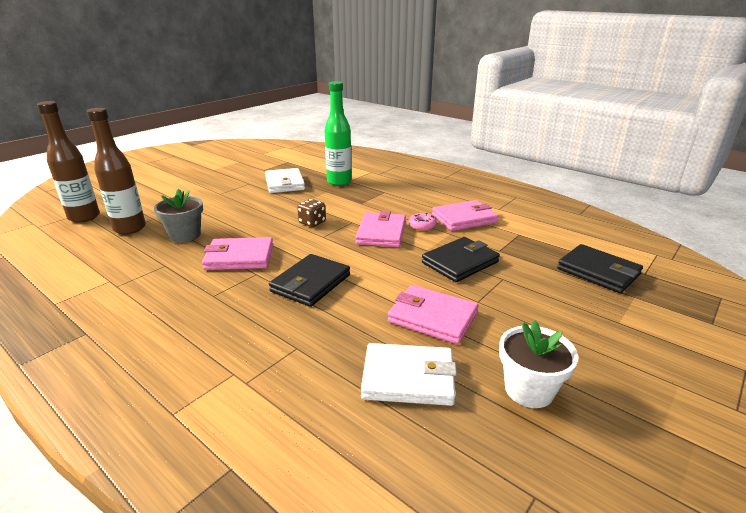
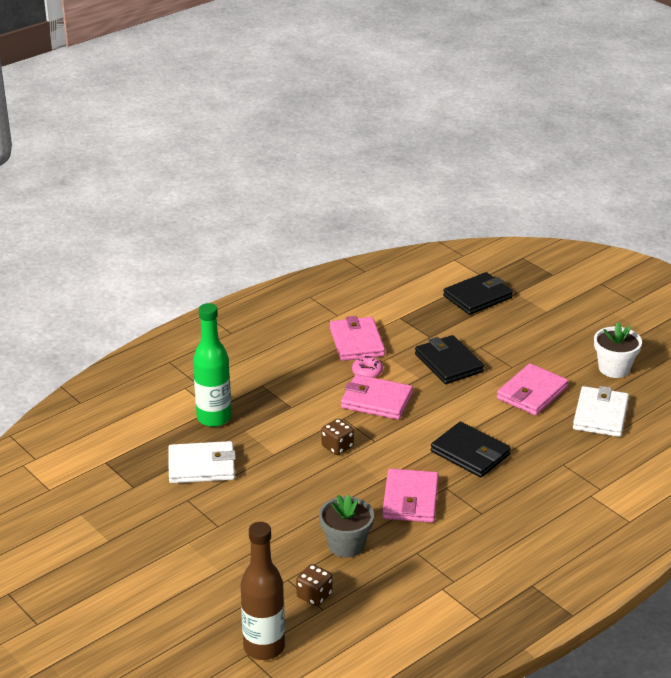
camera: 80 degrees left, 5 degrees up
(130, 228) = (314, 595): brown bottle -> brown dice

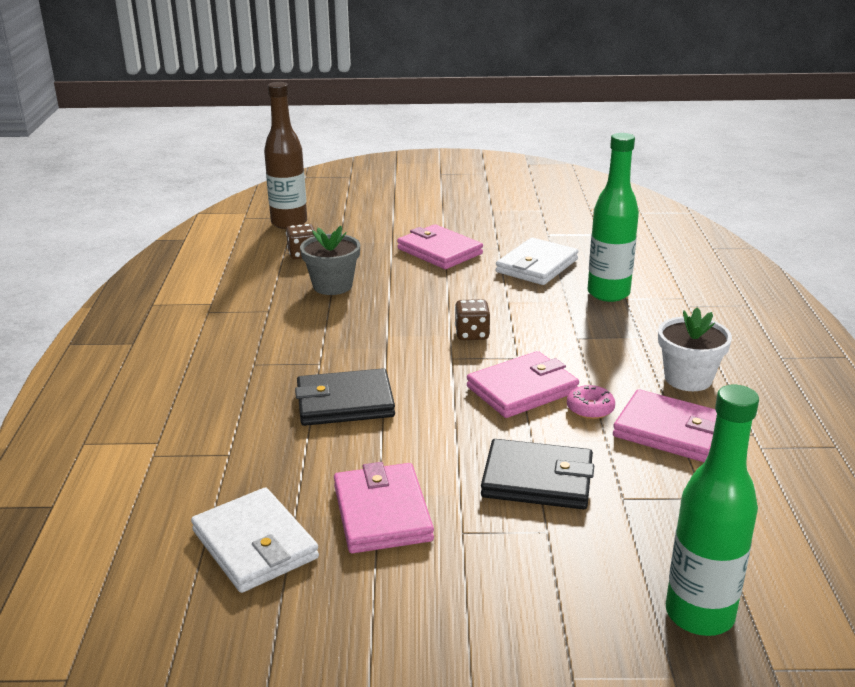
camera: 130 degrees right, 5 degrees down
(410, 499) = (335, 337): pink wallet -> pink wallet (439, 251)
(477, 297) = (699, 614): black wallet -> green bottle
(614, 368) = (324, 640): white flower pot -> white flower pot (688, 378)

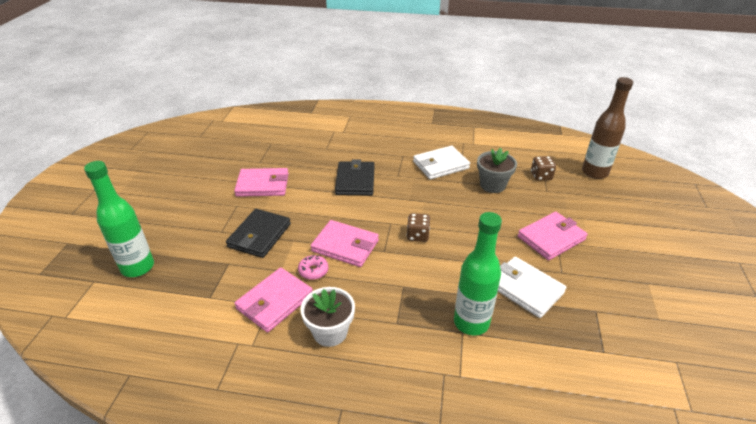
camera: 100 degrees right, 10 degrees up
(255, 544) = (262, 153): white wallet -> white wallet (440, 165)
(522, 389) = (345, 246): pink wallet -> pink wallet turned 45 degrees counterclockwise

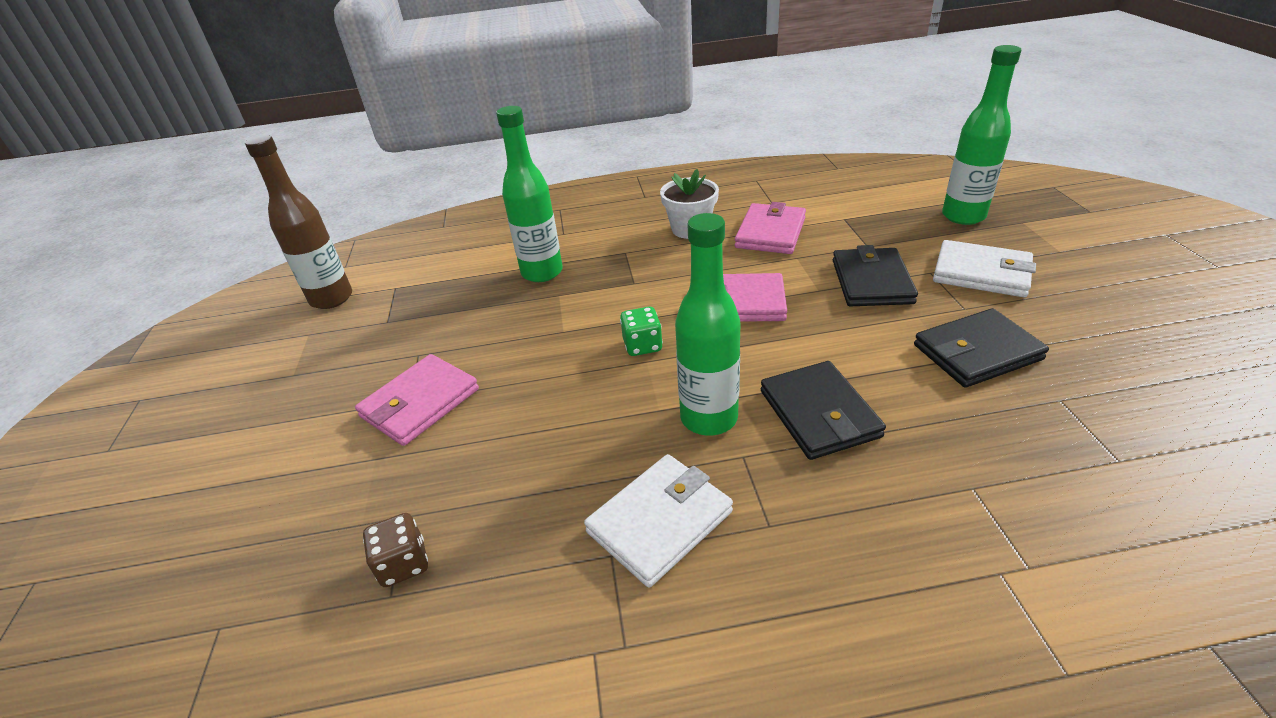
camera: 165 degrees right, 0 degrees up
(262, 185) = (977, 352): pink wallet -> black wallet
(313, 271) = (756, 267): pink donut -> none
(403, 191) = (709, 418): none -> green bottle
(417, 235) = (642, 345): brown dice -> green dice
(492, 185) = (525, 494): grey flower pot -> none
(525, 289) = (474, 320): white wallet -> white wallet (981, 273)
(594, 172) = (249, 627): brown bottle -> brown bottle (331, 299)

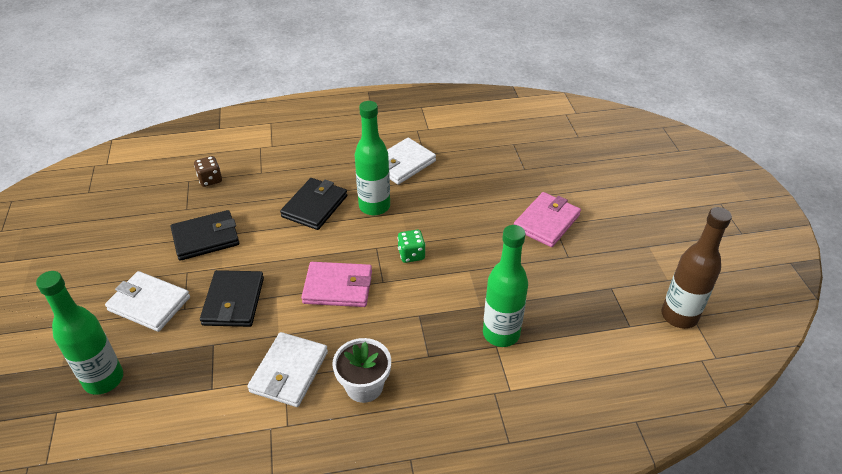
camera: 175 degrees right, 5 degrees up
(403, 564) = (513, 153): brown dice -> brown dice (210, 180)
(770, 233) = (289, 371): pink wallet -> white wallet
(819, 413) = (315, 206): black wallet -> black wallet turned 45 degrees clockwise

